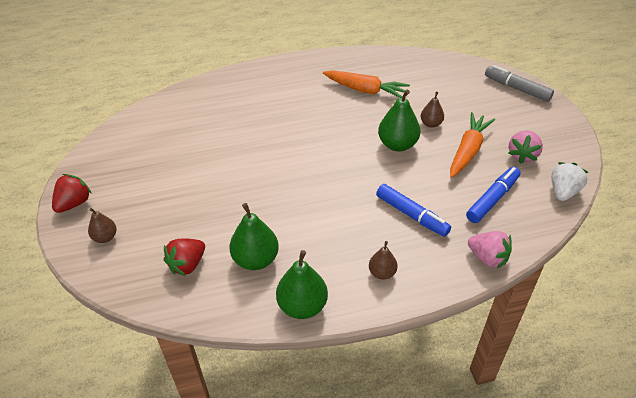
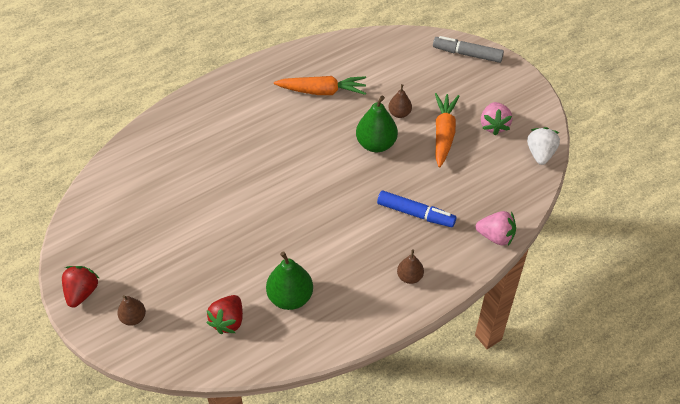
camera: 20 degrees left, 5 degrees up
(302, 306) = (351, 328): green pear -> none
(492, 199) = (482, 178): blue marker -> none

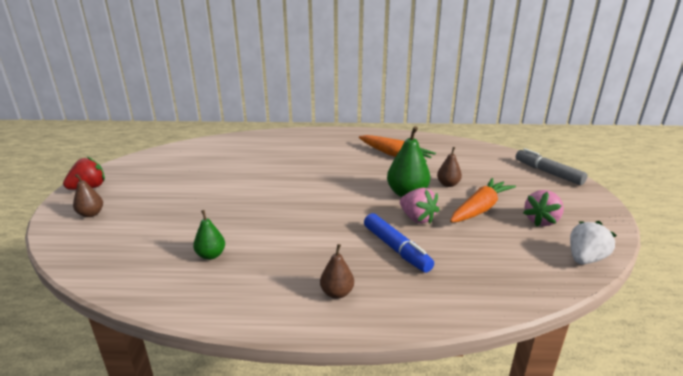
camera: 35 degrees right, 25 degrees down
(228, 321) = (143, 247): red strawberry -> none
(290, 297) = (211, 255): green pear -> green pear, size x0.58
(495, 236) = (471, 304): pink strawberry -> pink strawberry (417, 218)

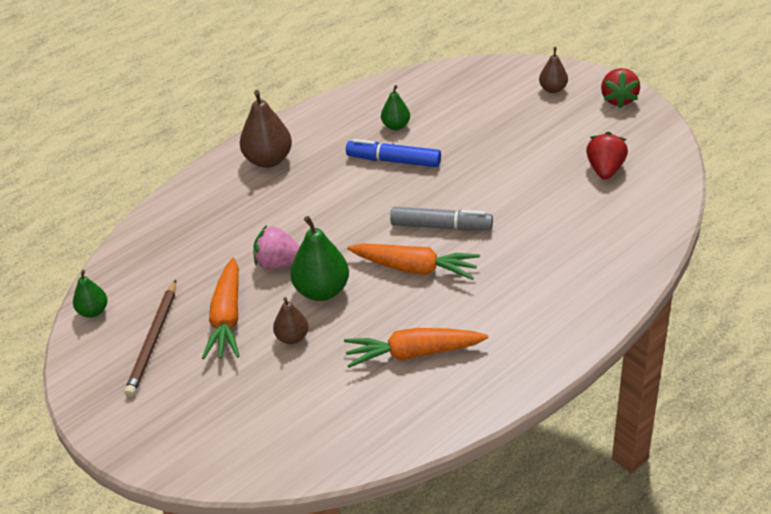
camera: 140 degrees right, 15 degrees up
(181, 166) = (605, 170): none -> red strawberry
(337, 293) = (268, 160): brown pear -> brown pear, size x1.72
(344, 178) = (415, 268): none -> orange carrot
(396, 249) = (263, 219): blue marker -> blue marker (393, 160)
(541, 221) = (153, 340): pink strawberry -> brown pencil
(548, 172) = (184, 453): grey marker -> grey marker (441, 226)
(585, 259) = (93, 311): white strawberry -> green pear

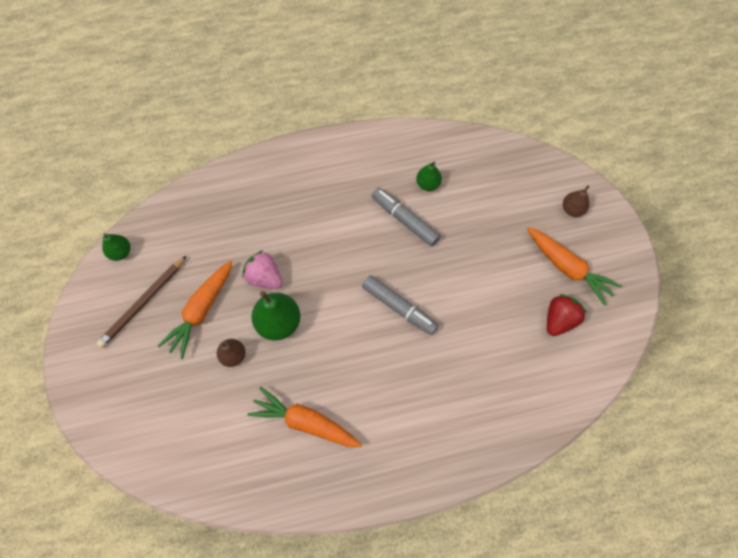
camera: 25 degrees right, 25 degrees up
(268, 160) = (316, 169): brown pear -> none
(393, 160) = (405, 219): blue marker -> grey marker
(415, 268) = (356, 339): orange carrot -> orange carrot (568, 268)
(619, 99) = (618, 249): red strawberry -> none

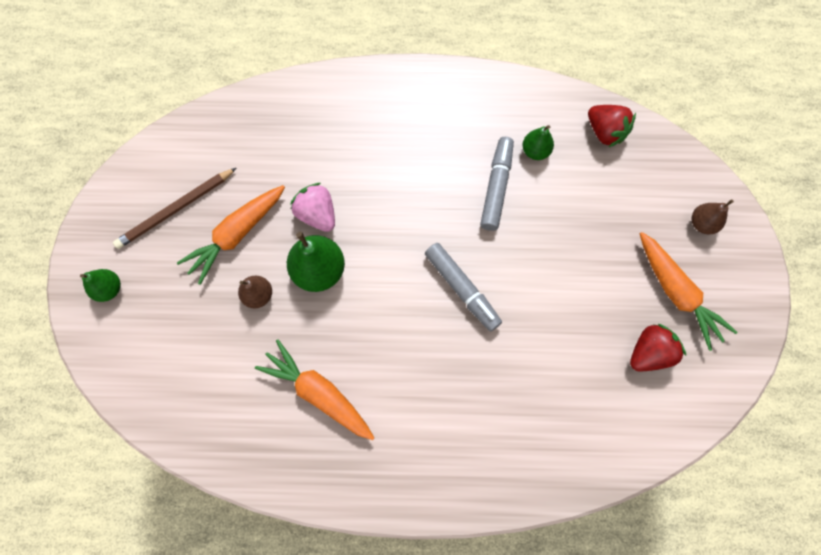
camera: 15 degrees right, 5 degrees up
(120, 252) = (166, 146): green pear -> green pear (109, 289)
(405, 219) = (496, 187): grey marker -> grey marker turned 45 degrees clockwise
(478, 156) = (604, 132): none -> red strawberry

